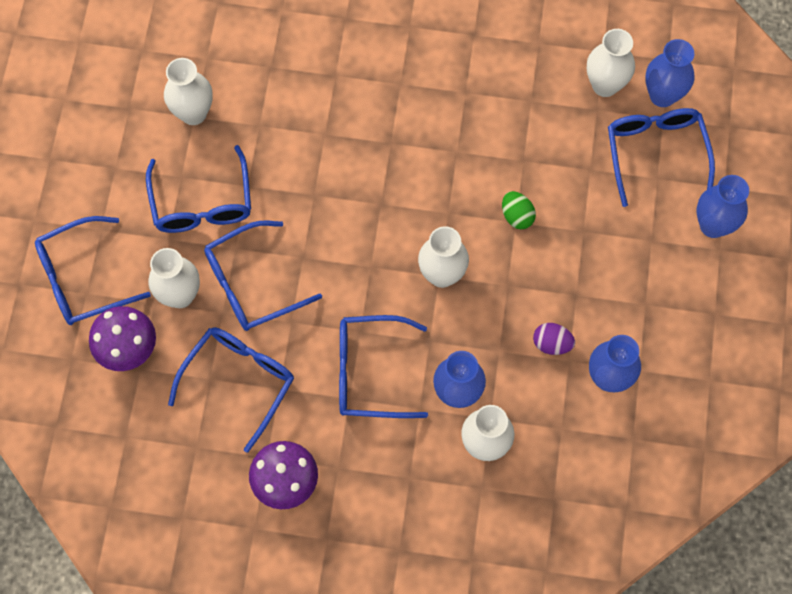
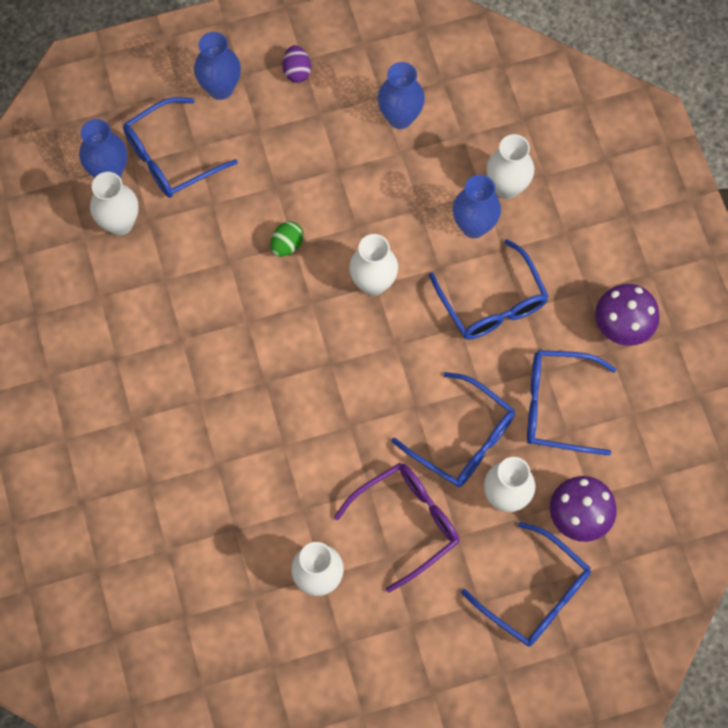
camera: 115 degrees left, 0 degrees up
(202, 203) = (407, 523): blue glasses -> purple glasses
(552, 344) = (392, 171): purple egg -> purple egg (297, 71)

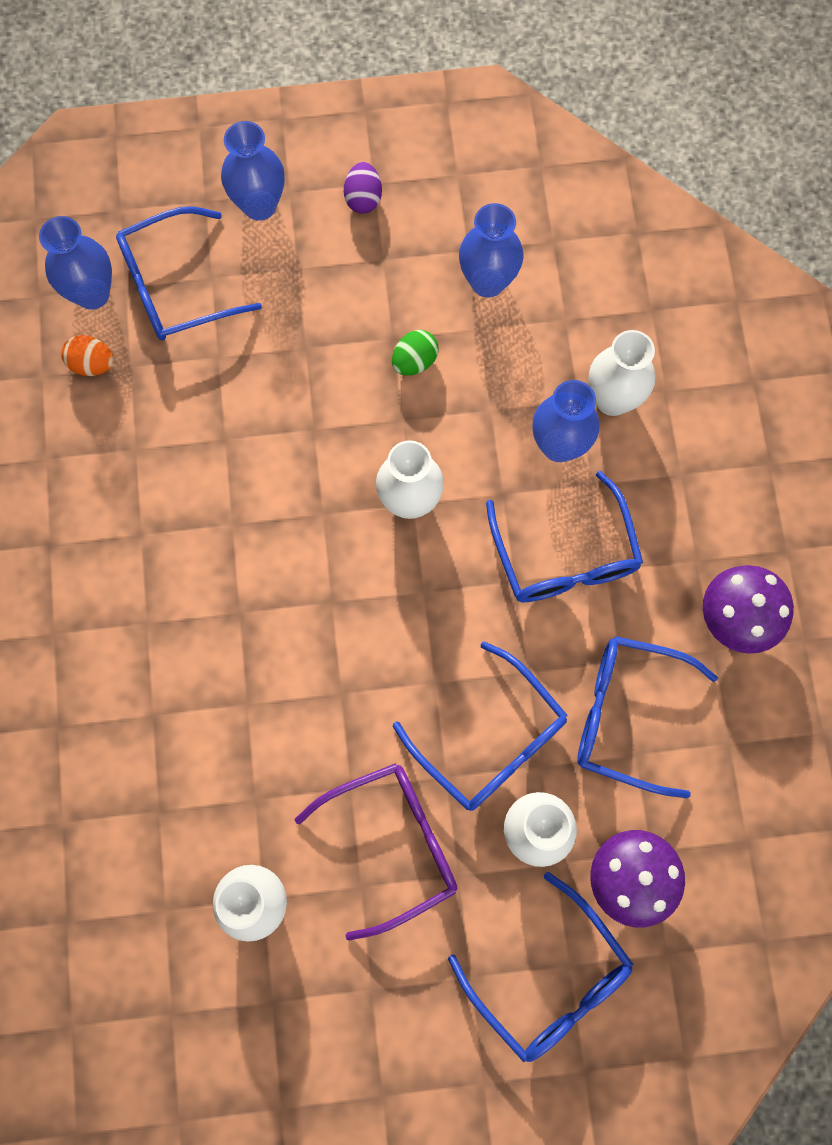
camera: 10 degrees right, 5 degrees up
(120, 223) = (92, 364): white vase -> orange egg
(287, 245) = (305, 430): green egg -> green egg (414, 361)

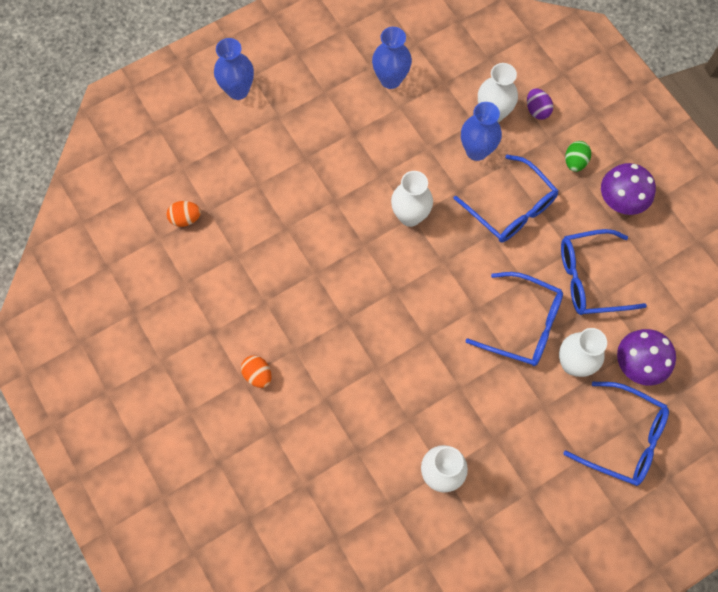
camera: 25 degrees left, 5 degrees down
(78, 636) = (258, 375): none -> orange egg
(92, 293) = (164, 179): blue vase -> none
(176, 286) = (212, 155): blue glasses -> none
(363, 198) = (296, 63): purple egg -> purple egg (537, 110)
(392, 844) = (499, 407): purple glasses -> none
(414, 361) = (372, 139): green egg -> green egg (575, 162)

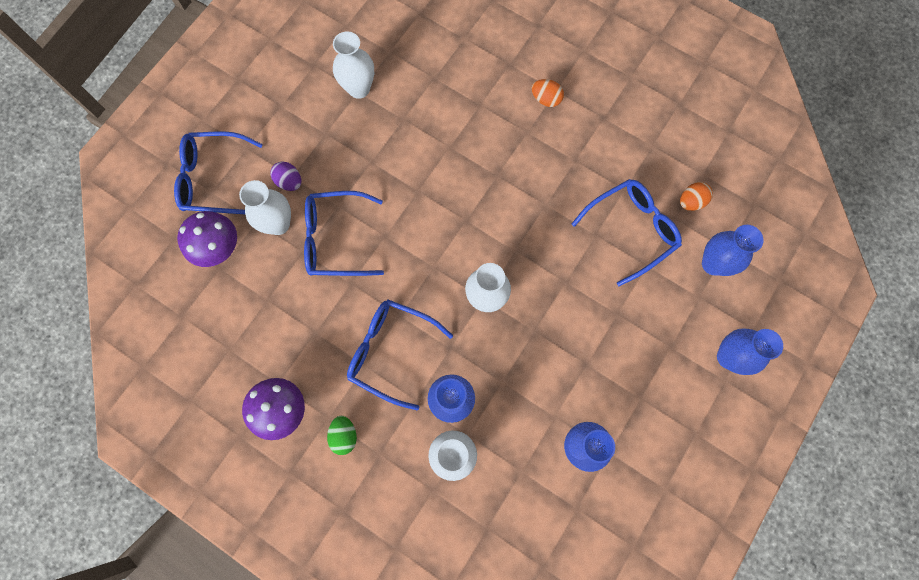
camera: 155 degrees right, 5 degrees up
(202, 161) = (713, 264): none -> blue vase
(537, 110) = (407, 482): purple egg -> purple egg (289, 182)
(590, 278) = (287, 312): blue glasses -> blue glasses (631, 230)

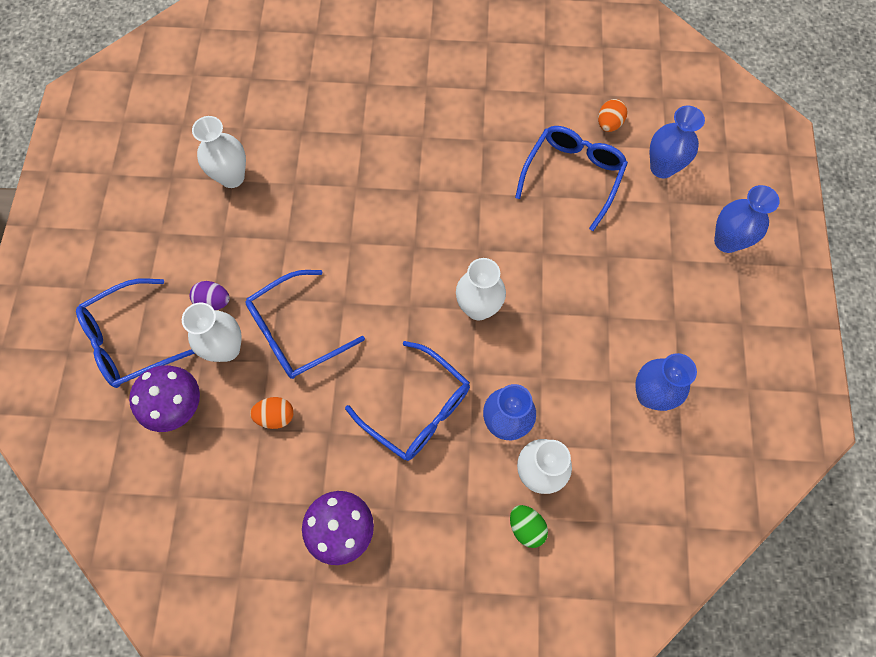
camera: 30 degrees left, 5 degrees down
(344, 436) = (421, 517): green egg -> green egg (526, 527)
(391, 352) = (417, 409): blue glasses -> blue glasses turned 135 degrees counterclockwise
(546, 99) = (422, 99): orange egg -> orange egg (276, 416)

